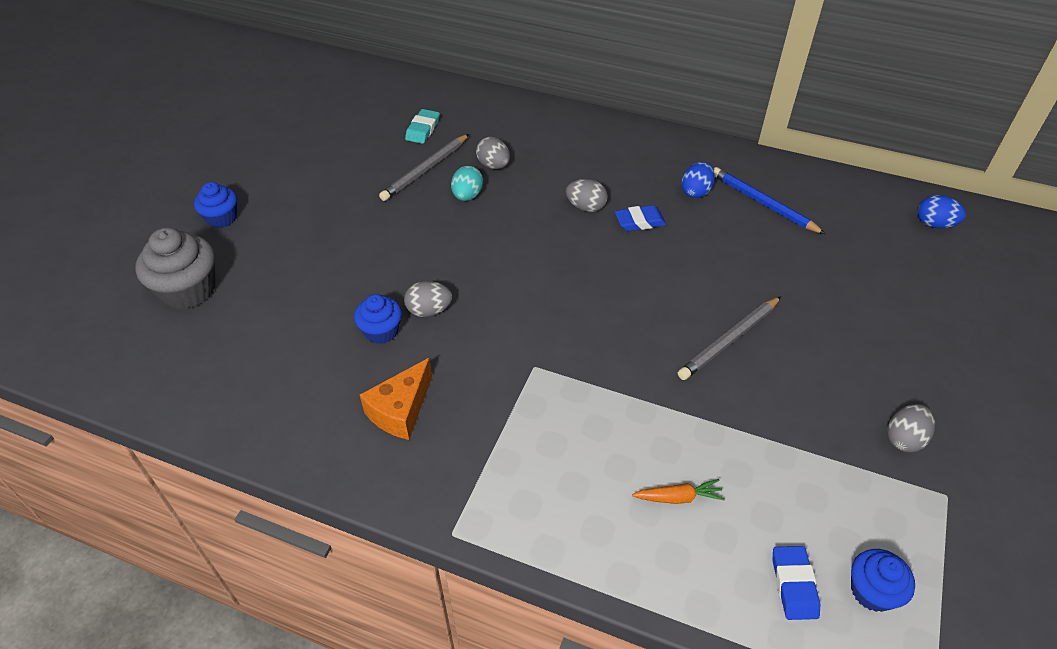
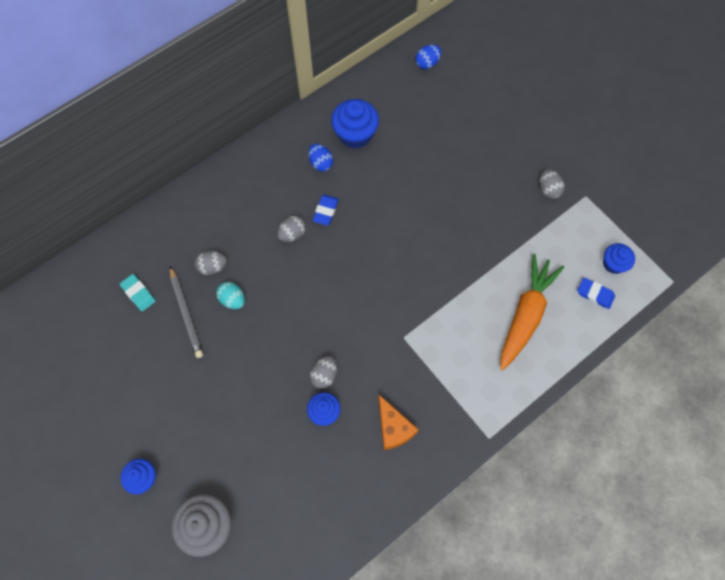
camera: 60 degrees left, 20 degrees up
(678, 497) = (525, 314): orange carrot -> orange carrot, size x2.46
(729, 340) = (445, 225): grey pencil -> none
(763, 203) = (355, 134): blue pencil -> blue cupcake

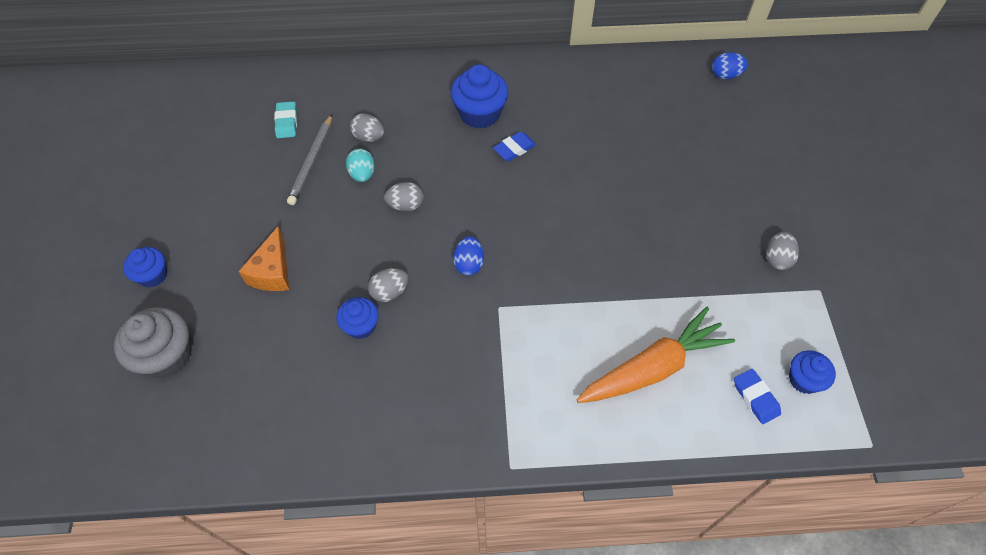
camera: 35 degrees right, 10 degrees down
(292, 234) = (465, 150): grey egg -> grey egg (406, 205)
(321, 163) = (544, 106): blue egg -> blue egg (469, 264)
(355, 134) = (599, 99): blue cupcake -> blue cupcake (479, 113)
(393, 428) = (416, 387): orange cheese -> orange cheese (272, 272)

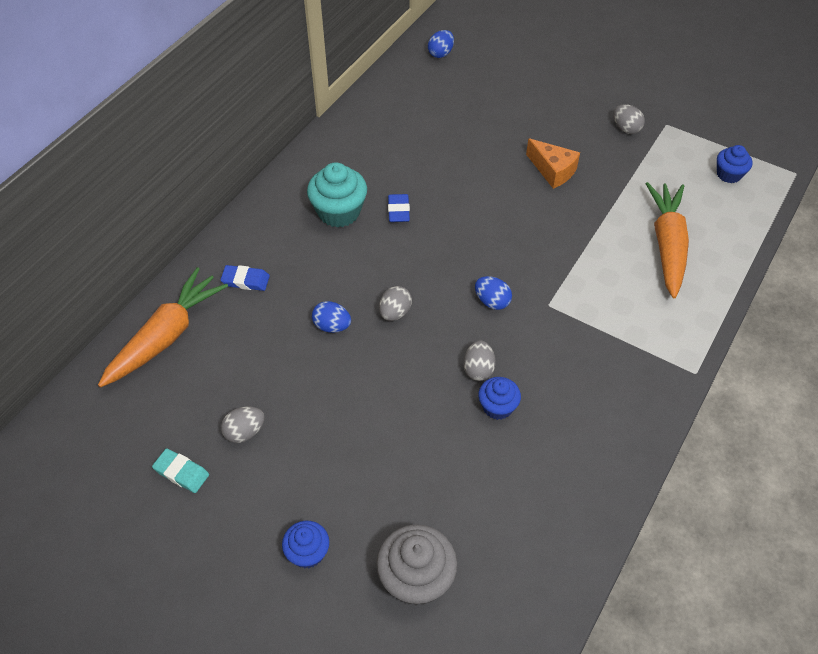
camera: 55 degrees left, 5 degrees down
(272, 272) = (386, 447): orange cheese -> orange cheese (553, 171)
(285, 89) = (166, 336): none -> orange carrot
(286, 122) = (212, 354): turquoise eraser -> turquoise eraser (181, 472)
(312, 162) = (281, 357): grey pencil -> none
(362, 174) = (332, 326): turquoise egg -> blue egg
(369, 137) = (292, 300): grey egg -> grey egg (245, 432)
(479, 113) = (339, 212): blue cupcake -> turquoise cupcake
(755, 398) = (726, 206): blue eraser -> blue eraser (245, 280)

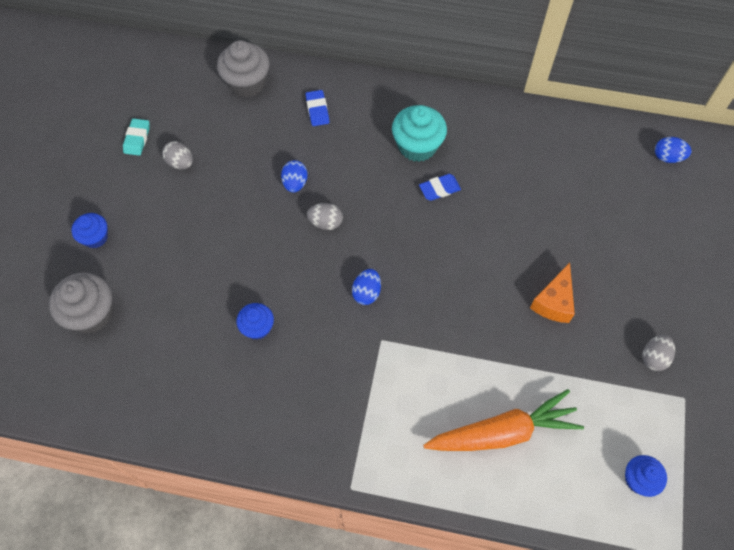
camera: 70 degrees right, 10 degrees up
(166, 336) = (247, 83): orange carrot -> grey cupcake
(478, 369) = (290, 302): grey egg -> none

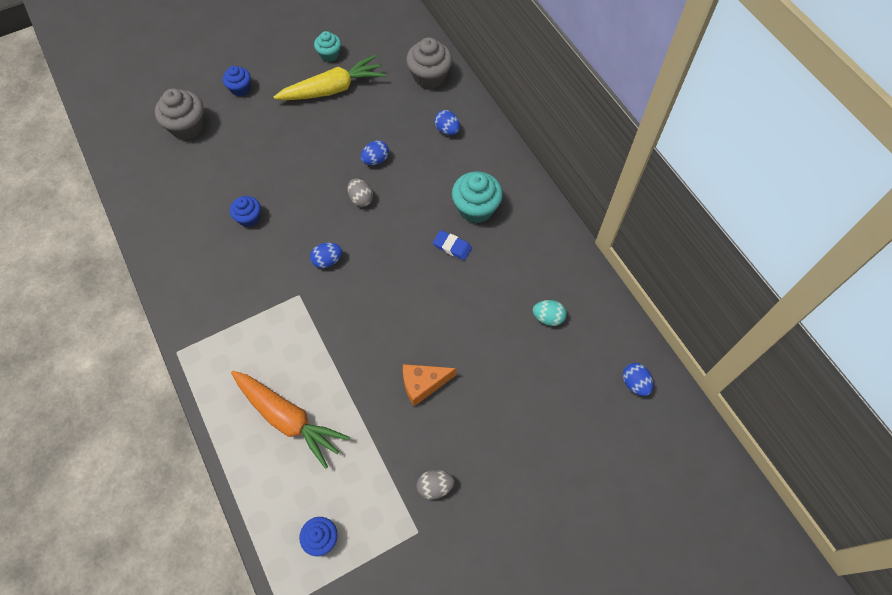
camera: 50 degrees right, 0 degrees up
(137, 139) = (329, 54): turquoise eraser -> turquoise cupcake
(180, 163) = (333, 89): grey egg -> yellow carrot
(317, 110) = (447, 130): blue eraser -> blue egg
(565, 171) = (548, 317): none -> turquoise egg

